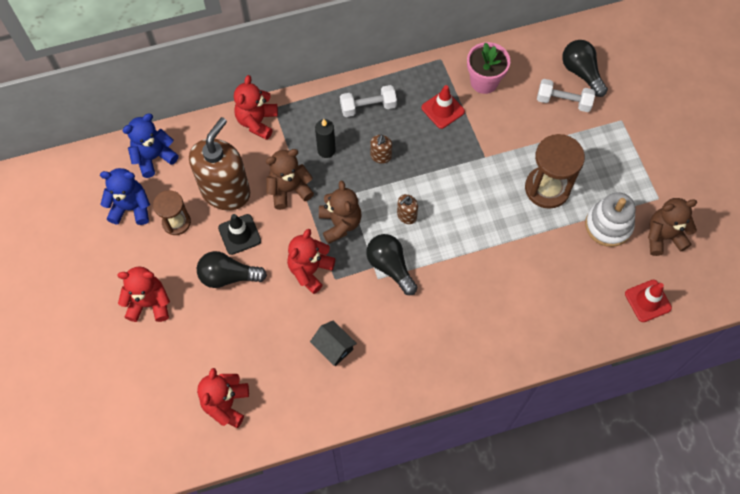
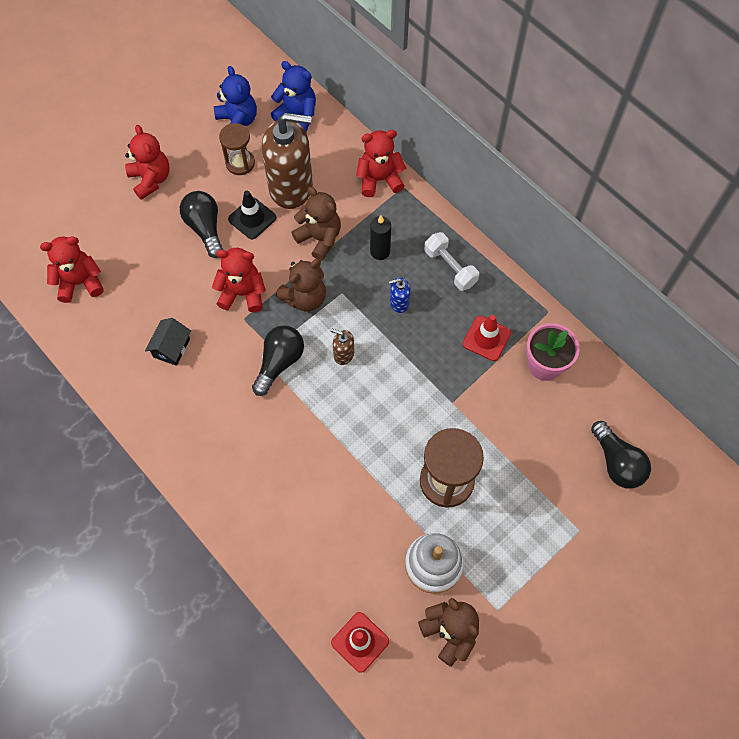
camera: 65 degrees right, 0 degrees up
(380, 156) = (399, 303): brown soap dispenser -> blue soap dispenser
(563, 101) = (567, 457): white dumbbell -> none
(581, 72) = (617, 463): black light bulb -> black light bulb turned 120 degrees clockwise

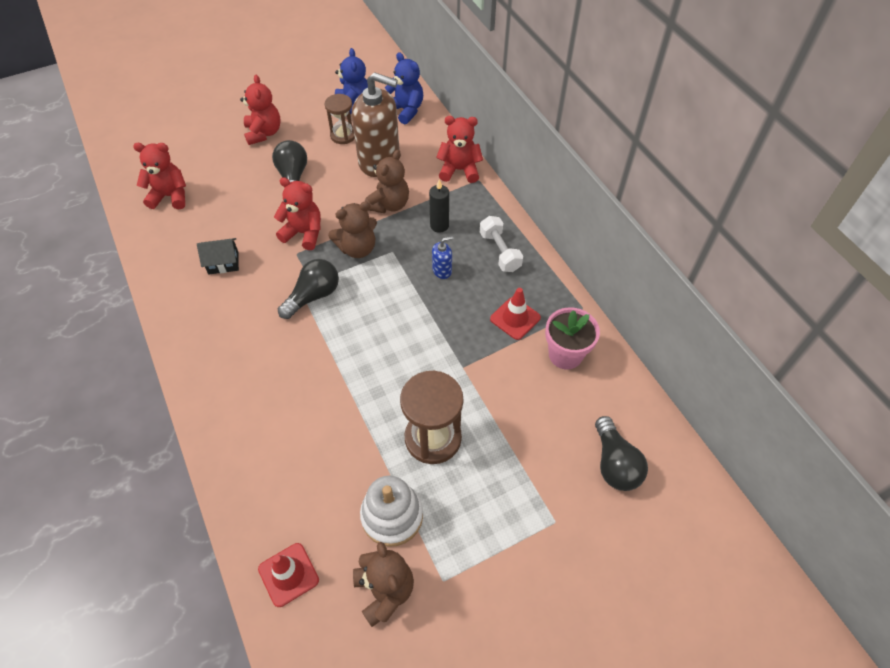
camera: 15 degrees right, 10 degrees down
(172, 348) = (223, 263): black house -> black house turned 45 degrees clockwise
(252, 218) = (336, 178): black traffic cone -> none
(319, 238) = (389, 204): brown teddy bear -> brown teddy bear turned 60 degrees clockwise
(343, 354) = (374, 302): brown soap dispenser -> none
(399, 303) = (442, 270): blue soap dispenser -> blue soap dispenser turned 150 degrees clockwise

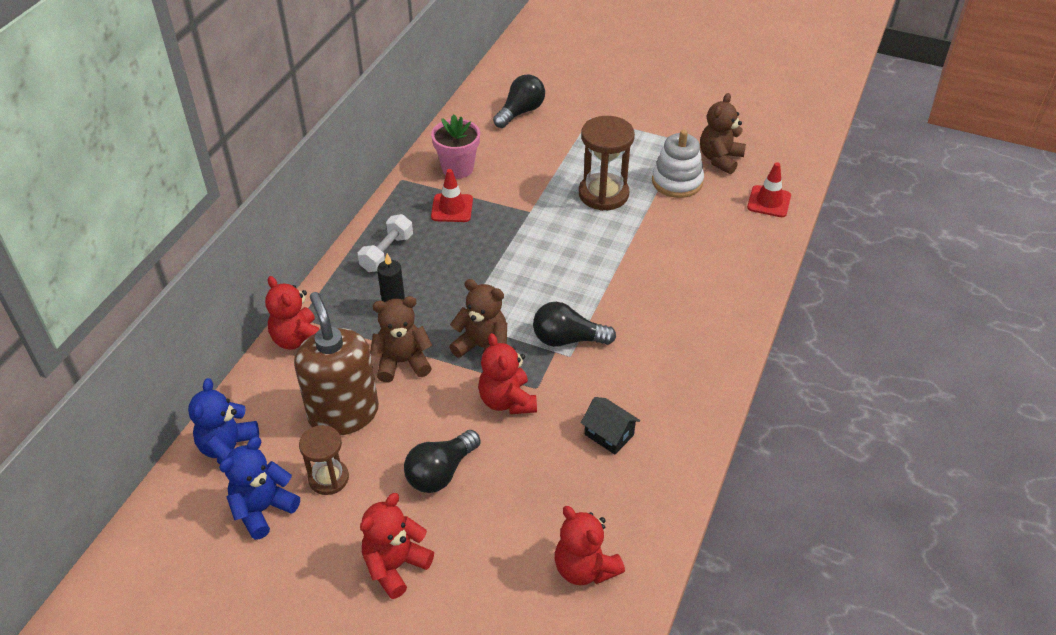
camera: 130 degrees left, 10 degrees down
(442, 270) = (447, 276): blue soap dispenser -> none

